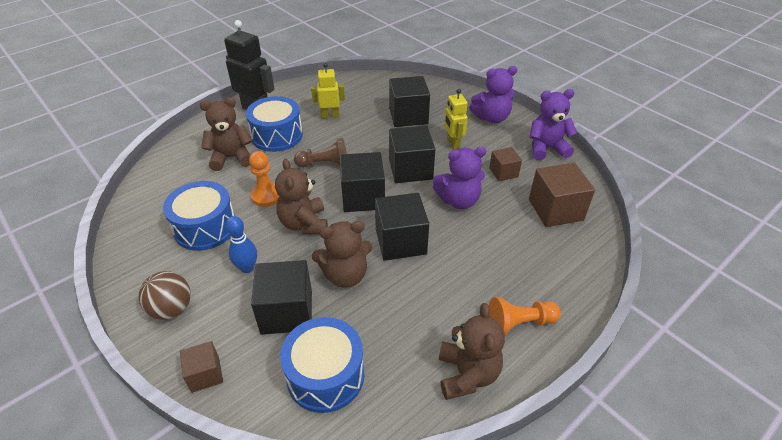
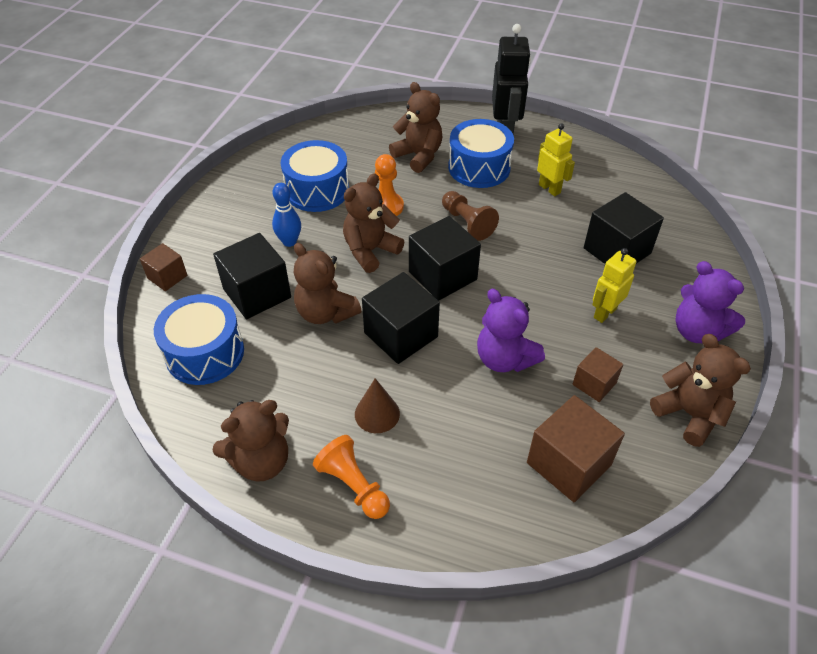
camera: 60 degrees right, 5 degrees up
(172, 309) = (217, 222): brown ball -> none
(410, 169) = (521, 294): black cube -> none
(463, 284) = (377, 413): none -> brown cone
(546, 148) = (689, 414): purple teddy bear -> brown teddy bear

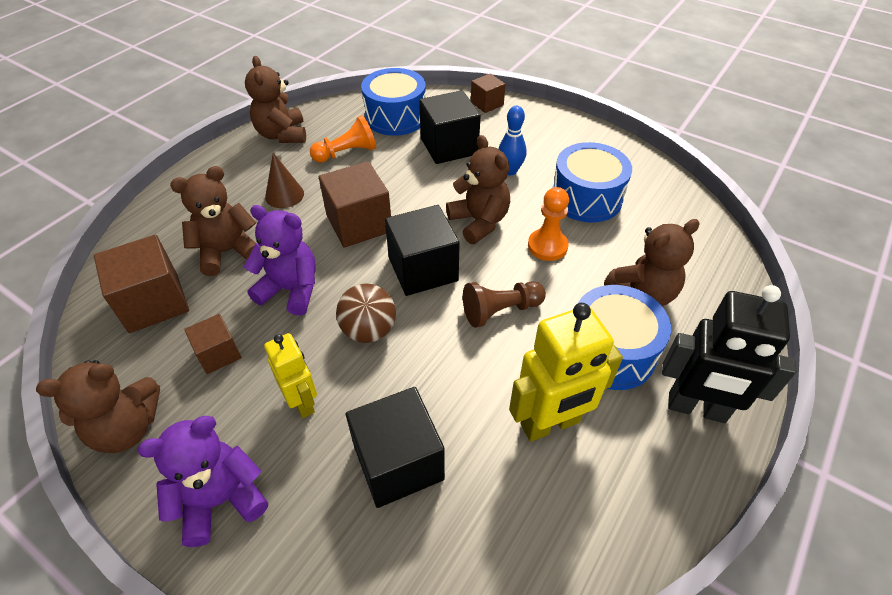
camera: 105 degrees right, 0 degrees up
(325, 312) = (408, 182): brown teddy bear -> brown teddy bear (227, 252)
(353, 485) = (231, 174): orange pawn -> orange pawn (346, 153)
(401, 335) = (359, 223): black cube -> brown cube
(504, 359) = (291, 290): purple teddy bear -> purple teddy bear turned 45 degrees clockwise
(522, 293) = (369, 330): none -> brown ball
(549, 188) = (550, 424): yellow robot -> yellow robot, size x1.61

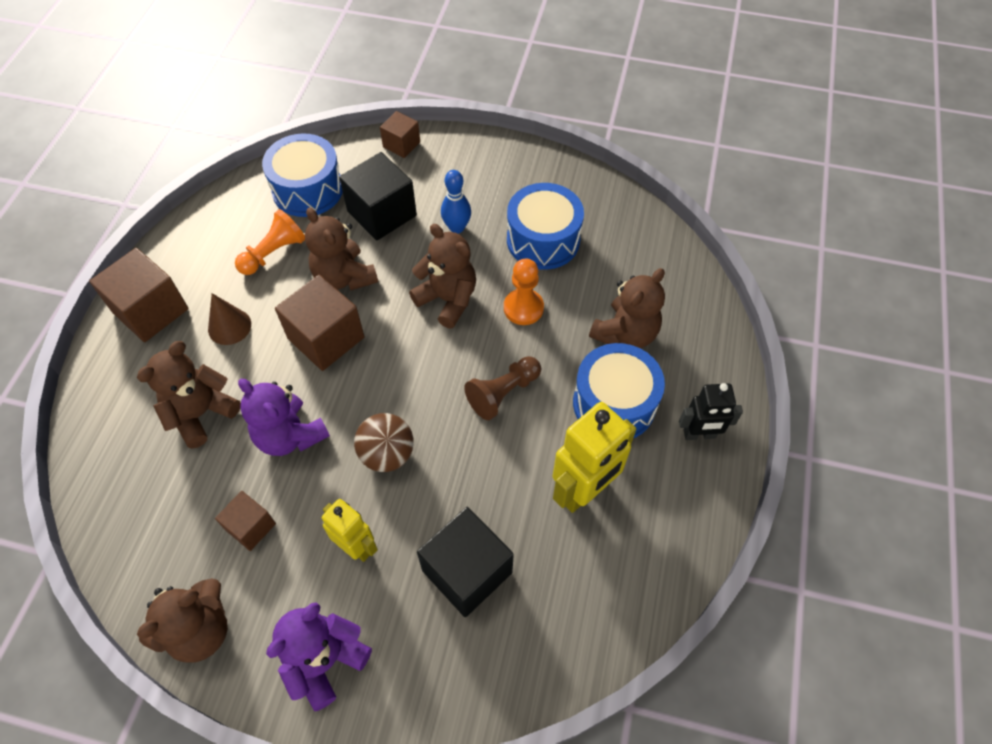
camera: 20 degrees left, 10 degrees up
(154, 302) = (153, 495): brown cube -> brown cube (151, 311)
(282, 135) = (188, 248): brown teddy bear -> brown teddy bear (344, 277)
(291, 290) = (290, 435): purple teddy bear -> purple teddy bear turned 135 degrees counterclockwise
(423, 269) = (412, 371): black cube -> none
(696, 408) = (699, 434): black robot -> black robot, size x0.62

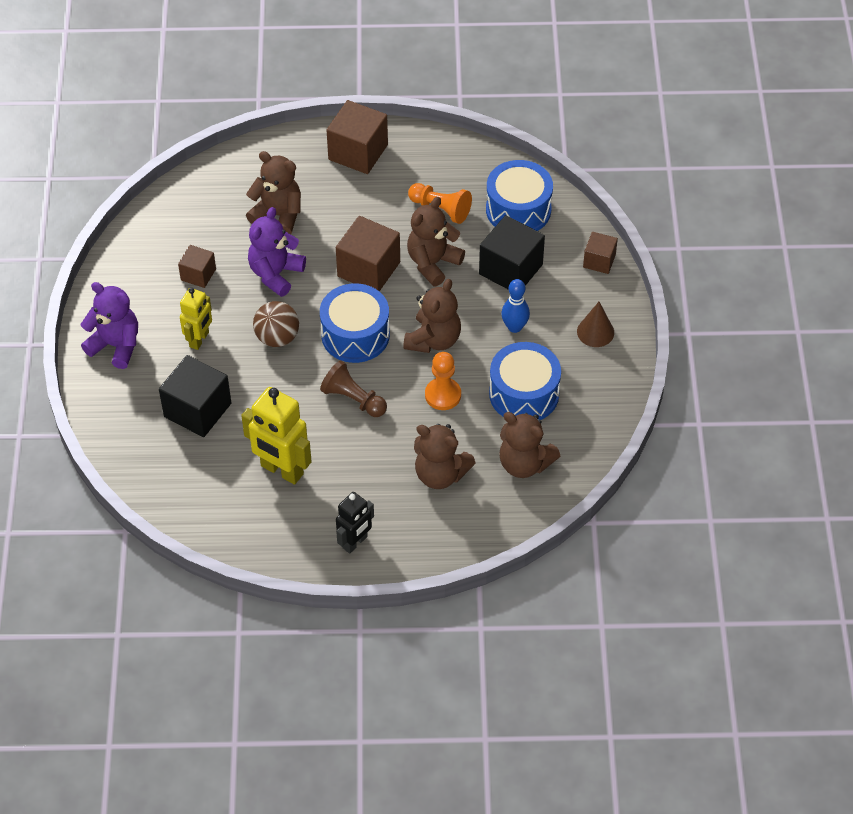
camera: 75 degrees right, 5 degrees down
(200, 629) = (120, 272): brown teddy bear -> brown teddy bear (524, 463)
(229, 326) = (359, 205): brown cone -> brown cone (595, 332)
(614, 403) = (367, 477): blue drum -> blue drum (355, 335)
(699, 434) = (355, 542): black robot -> black robot turned 120 degrees counterclockwise

